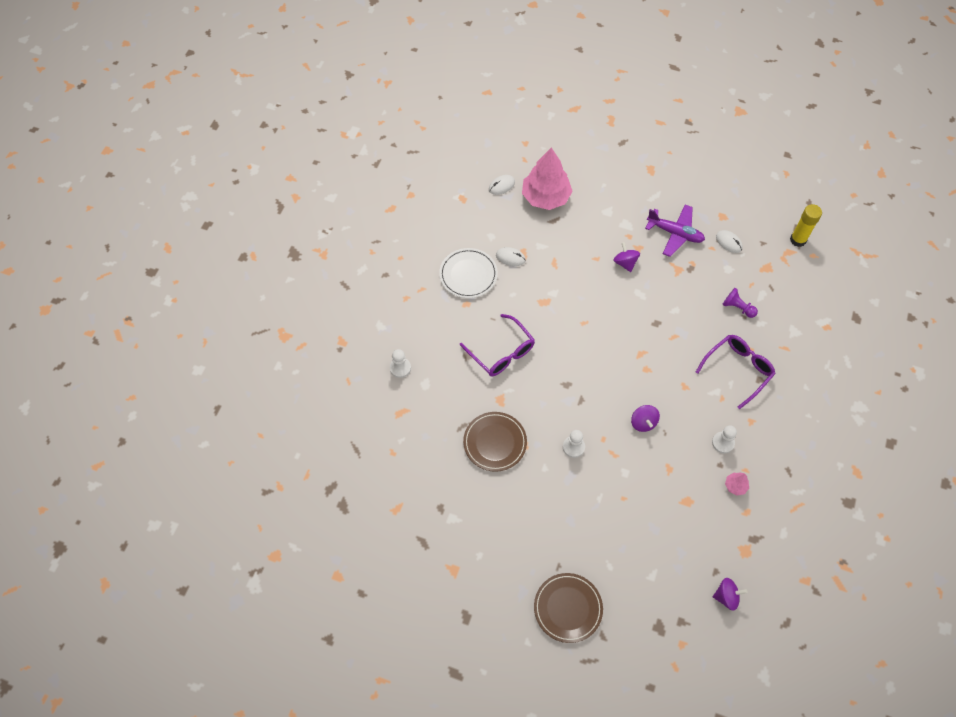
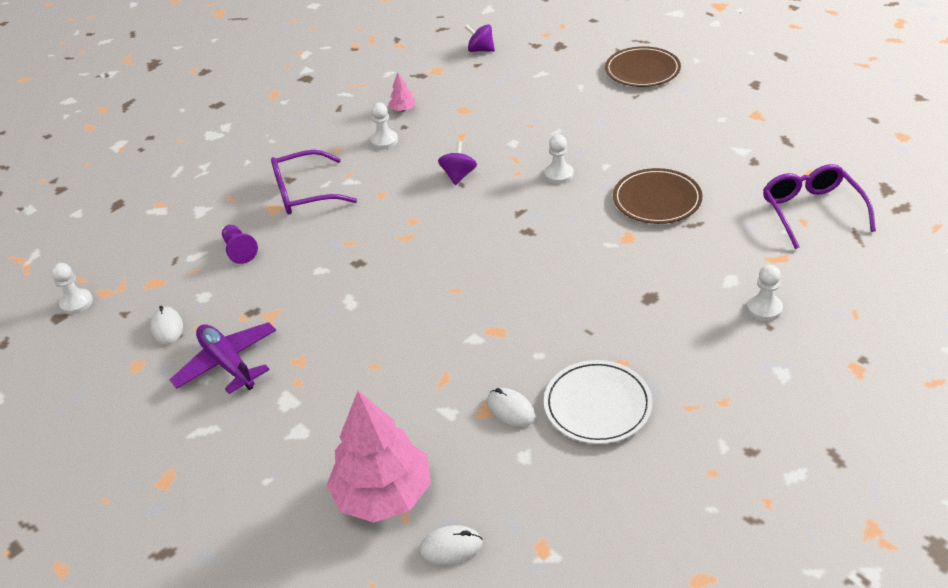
camera: 150 degrees left, 20 degrees down
(501, 352) = (597, 287): purple glasses -> purple glasses (811, 211)
(625, 263) = (336, 346): purple spinning top -> none
(798, 240) = (76, 303): yellow glue stick -> white pawn

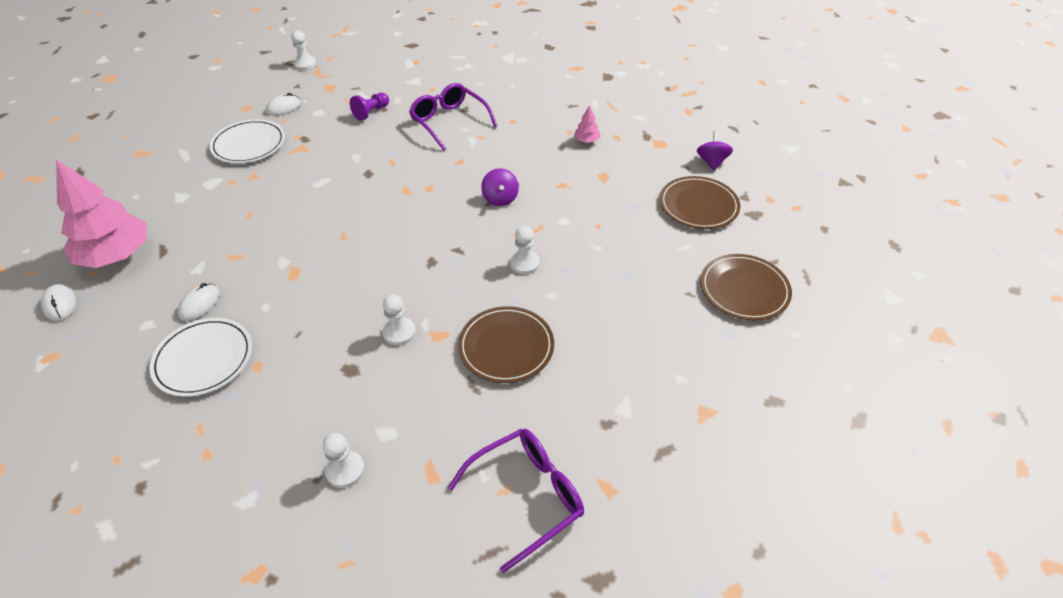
camera: 65 degrees right, 5 degrees up
(228, 364) = (249, 144): purple plane -> white plate
(384, 141) = (535, 143): white pawn -> white pawn (399, 332)
(458, 175) = (500, 198): purple spinning top -> purple spinning top turned 90 degrees clockwise
(533, 69) = (698, 205): none -> brown plate

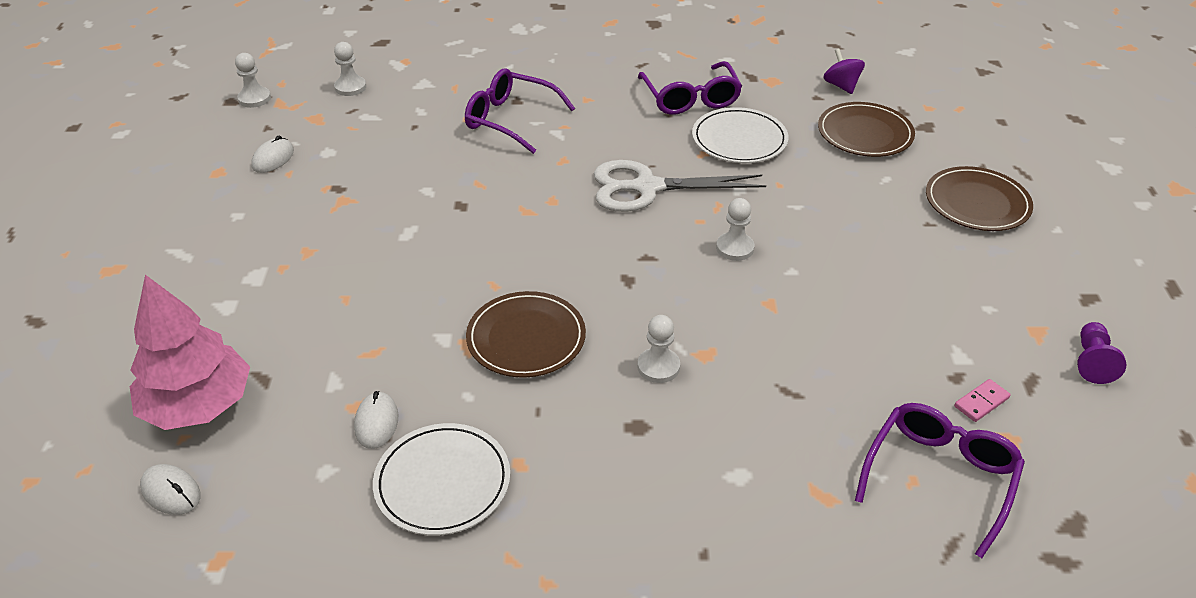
camera: 25 degrees left, 5 degrees down
(249, 144) = (265, 216): white plate -> white plate (739, 140)
(345, 470) = (727, 532): white pawn -> white pawn (350, 87)
(371, 112) = (400, 134): purple pawn -> purple pawn (1092, 362)
(500, 198) = (647, 187): purple spinning top -> white scissors
(506, 347) = (790, 340): brown plate -> brown plate (526, 338)
(586, 140) = (690, 98): pink tree -> purple glasses
(610, 451) = (981, 402): none -> pink domino

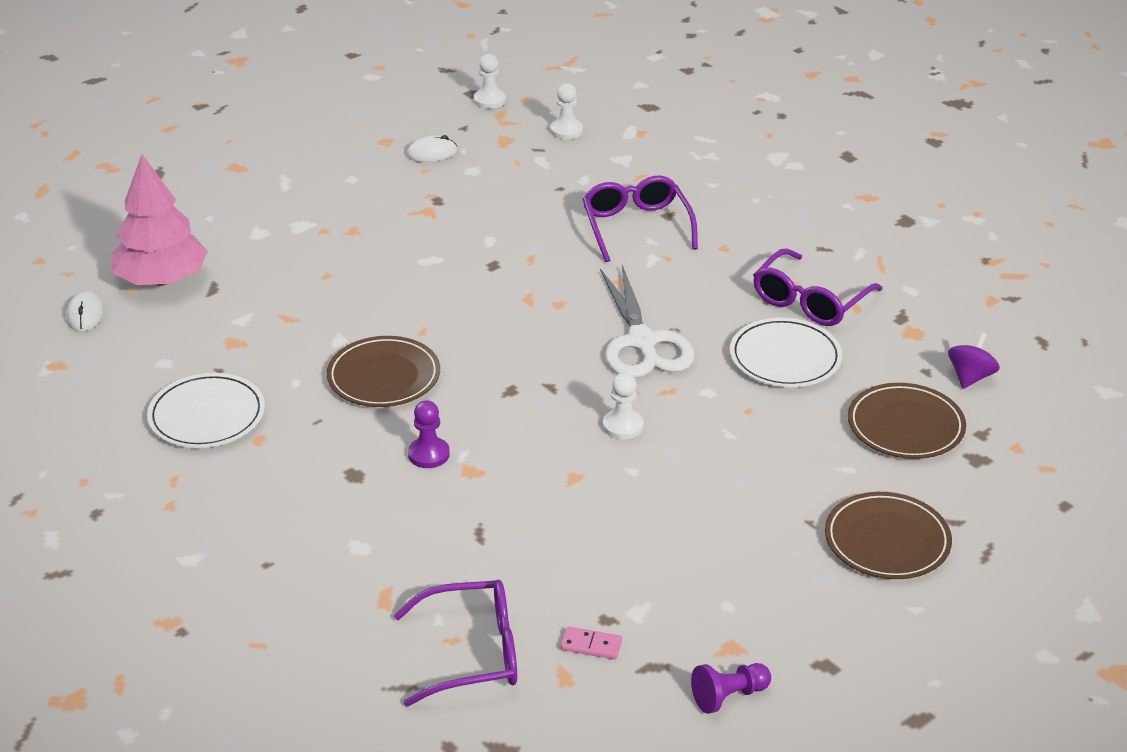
camera: 50 degrees right, 5 degrees down
(376, 422) = (227, 358): white mouse -> none
(647, 187) = (642, 342): white scissors -> white scissors turned 150 degrees counterclockwise
(658, 367) = (428, 454): white pawn -> purple pawn

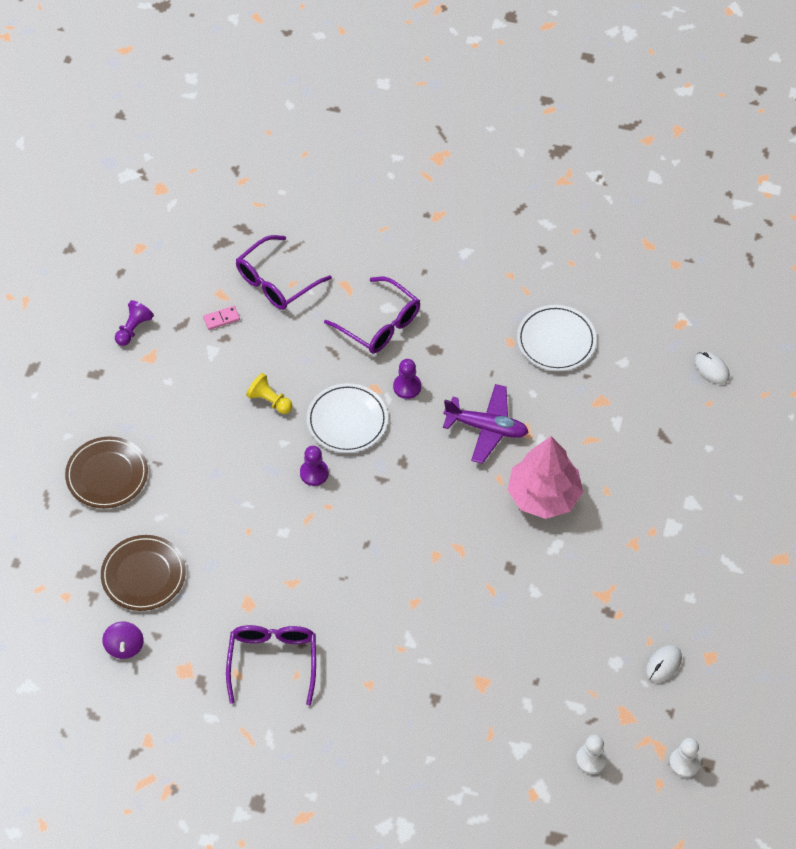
camera: 145 degrees right, 20 degrees up
(162, 280) = (702, 424): pink tree -> pink tree (544, 495)
(384, 376) = (486, 428): brown plate -> purple plane
(611, 520) = (269, 401): none -> yellow pawn
(623, 426) = (314, 473): white pawn -> purple pawn
(636, 226) = (447, 670): purple glasses -> purple glasses (379, 324)
(642, 342) = (355, 552): white scissors -> none
(785, 357) = (255, 593): white plate -> white plate (347, 420)

